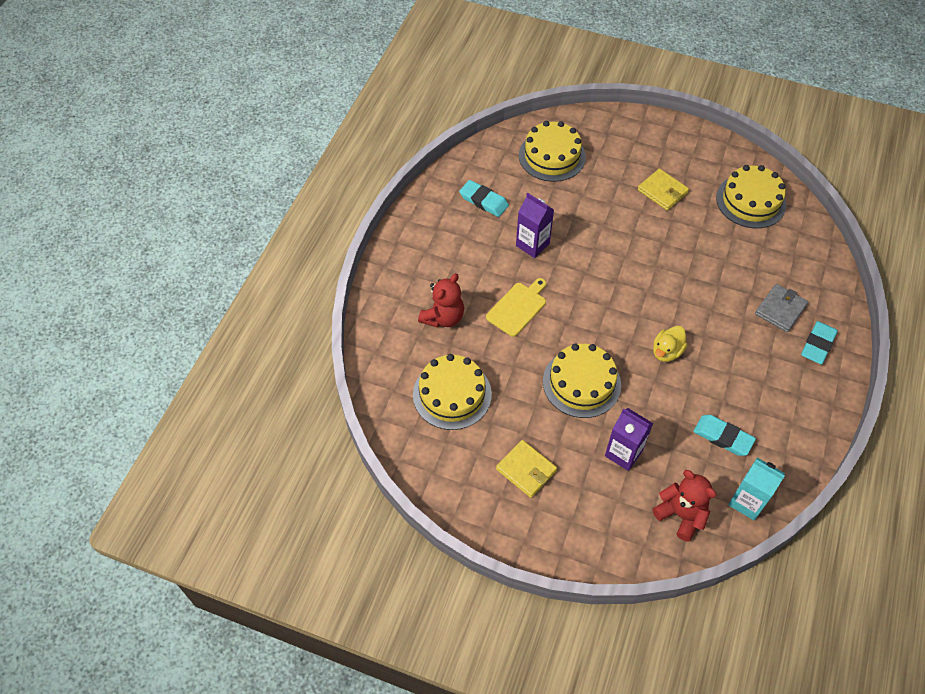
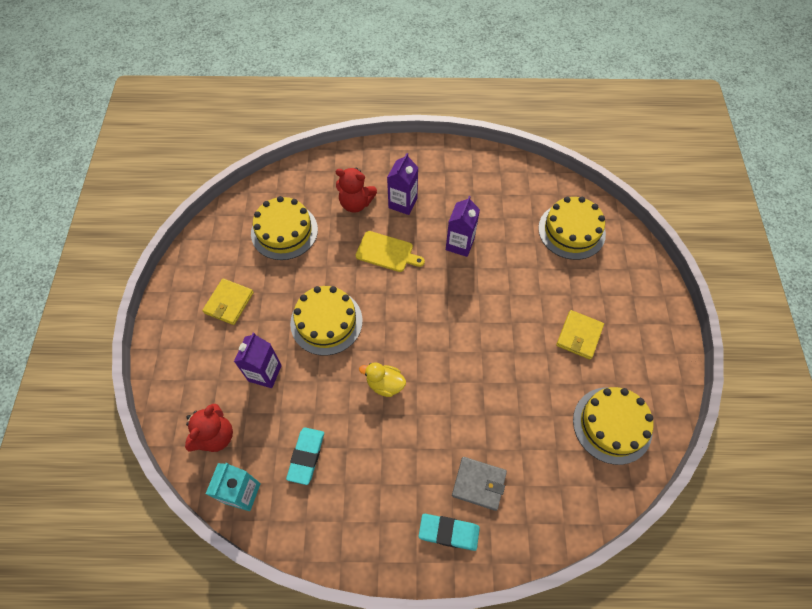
camera: 70 degrees right, 5 degrees up
(461, 276) = (403, 203): none -> purple carton
(483, 201) = (490, 195): turquoise eraser -> none

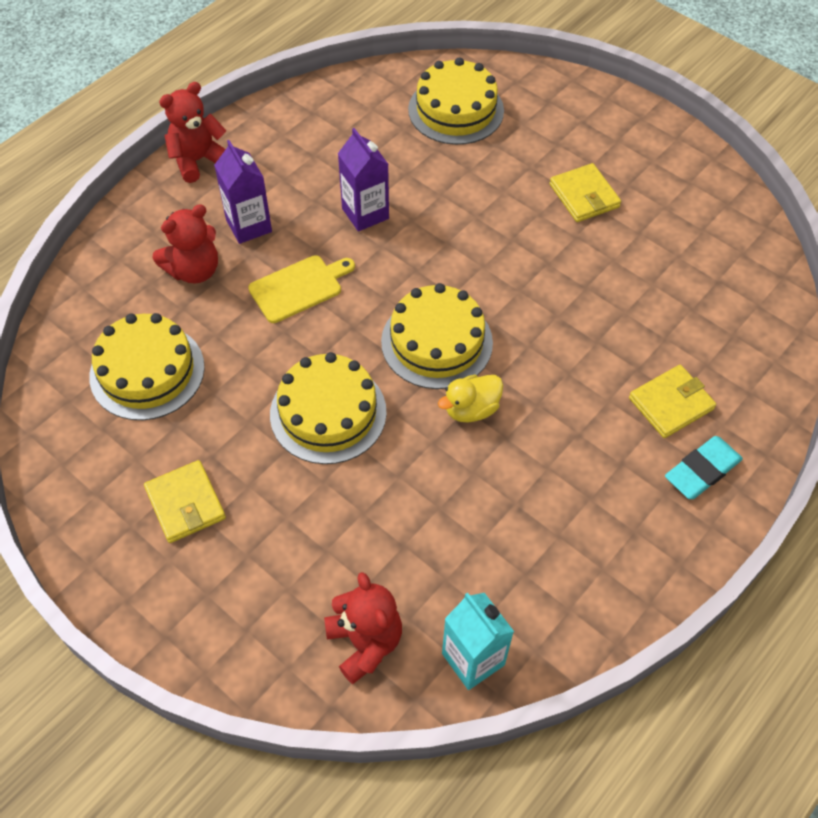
camera: 50 degrees left, 5 degrees down
(265, 373) = (332, 527): purple carton -> none
(306, 456) = (488, 554): turquoise eraser -> none
(420, 152) = (198, 160): none -> red teddy bear
(479, 484) = (671, 403): grey wallet -> yellow wallet
(612, 425) = (706, 243): yellow cake -> yellow cake (437, 342)

